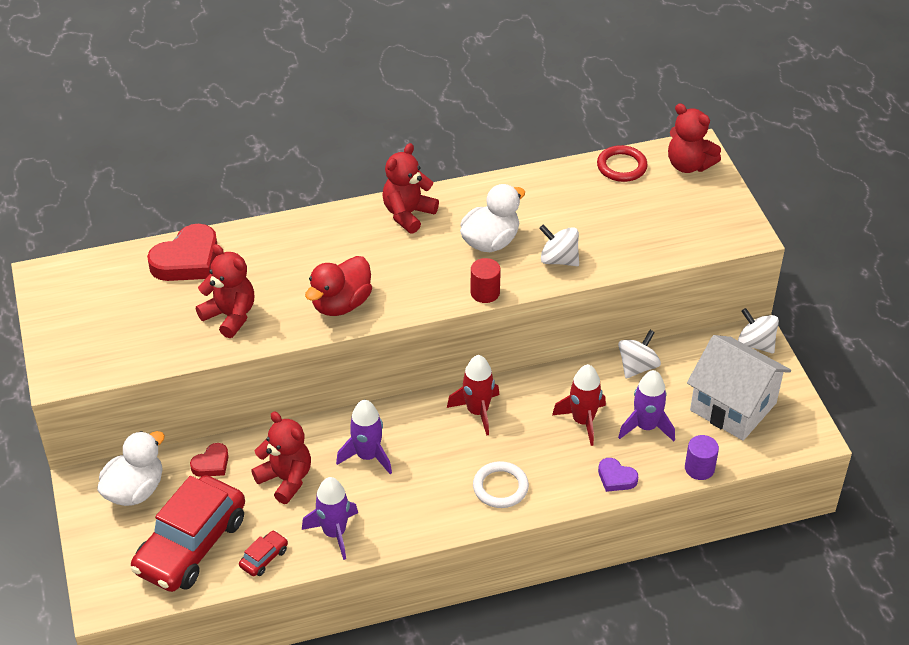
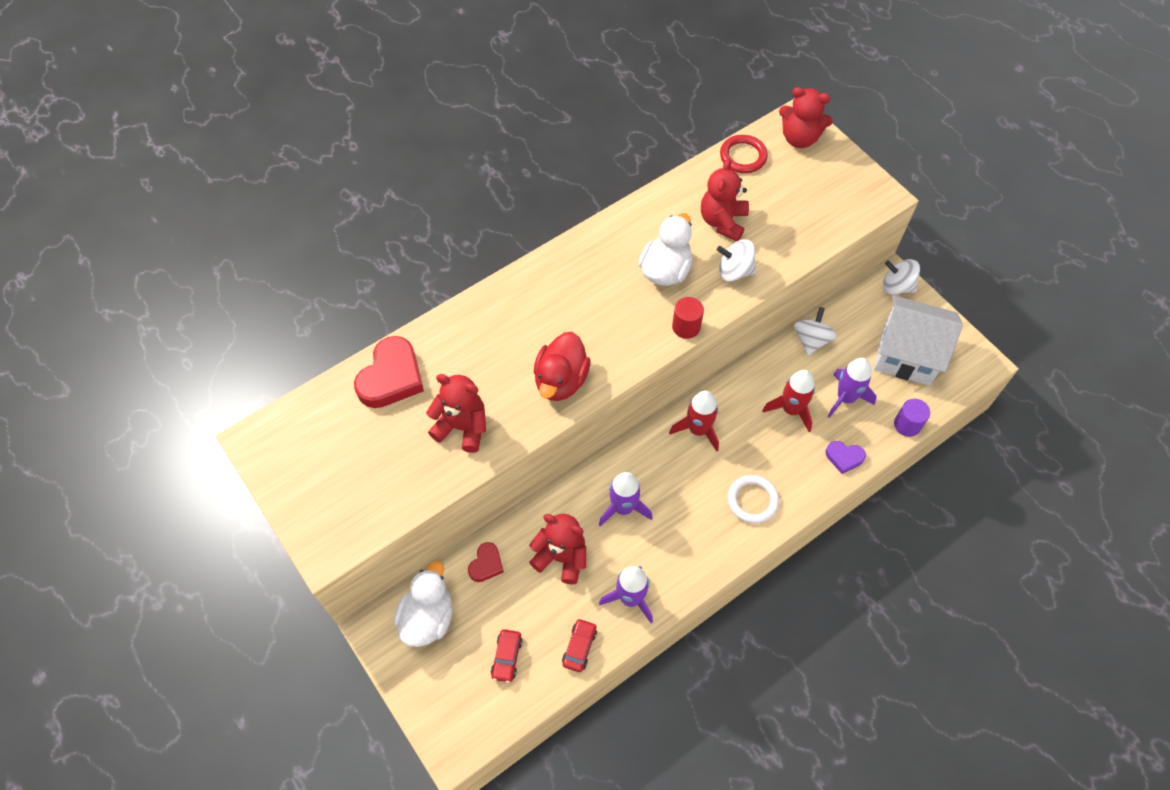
camera: 20 degrees left, 15 degrees up
(191, 545) = (507, 657): red car -> red car, size x0.40
(408, 214) = (577, 263): red teddy bear -> red teddy bear (723, 221)

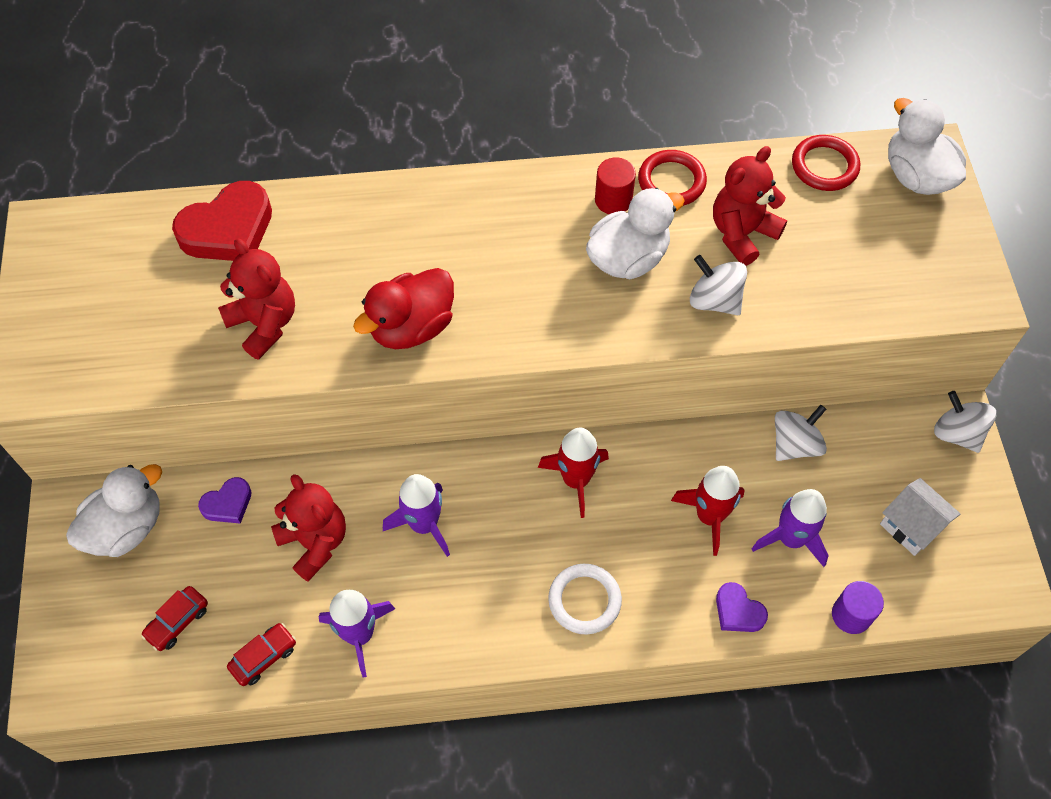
camera: 30 degrees right, 0 degrees up
(486, 564) = (228, 504): red heart -> purple heart
(658, 208) = (671, 181): none -> red ring
(686, 327) = (605, 338): red cylinder -> red cylinder (613, 200)
(799, 138) = (916, 176): red teddy bear -> white duck
(906, 354) = (911, 526): white house -> white house, size x0.54

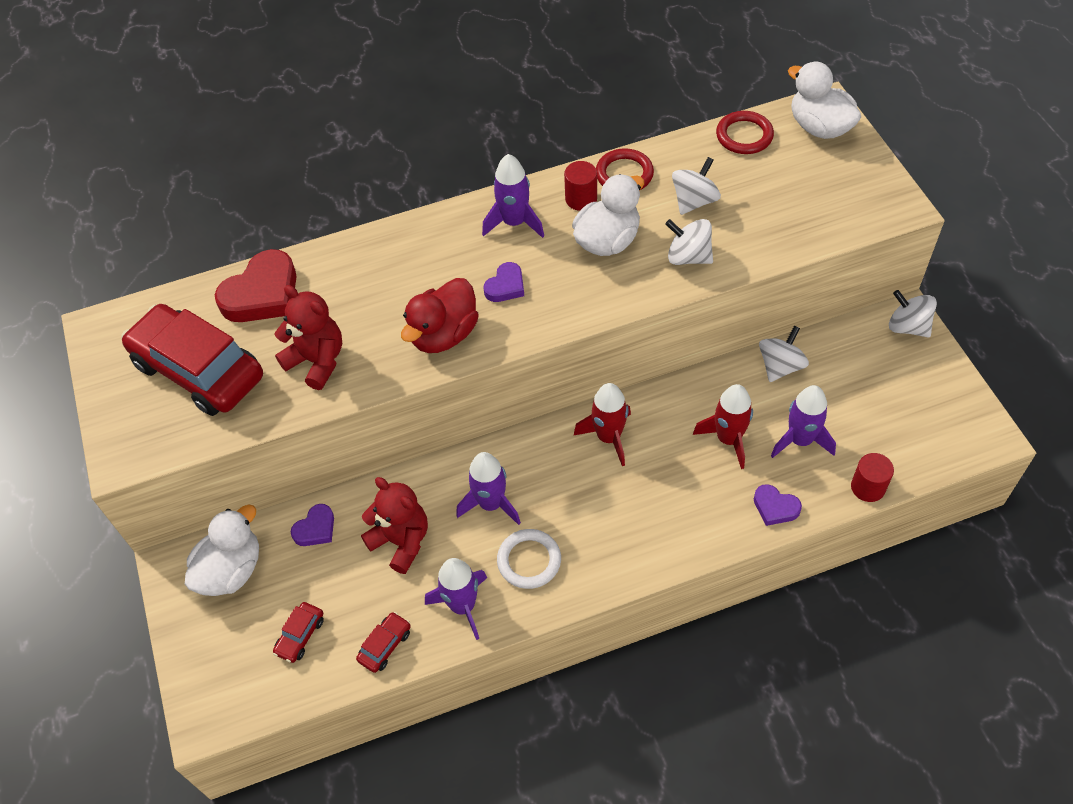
camera: 10 degrees left, 5 degrees down
(135, 303) = (198, 370): none -> red car
(497, 286) = (505, 286): none -> purple heart
(529, 211) = (514, 222): none -> purple rocket
(584, 600) = (645, 531): white ring -> white ring (529, 560)
(742, 233) = (694, 201): red teddy bear -> white spinning top
(851, 615) = (868, 487): purple cylinder -> red cylinder
(911, 526) = (894, 406): white house -> none

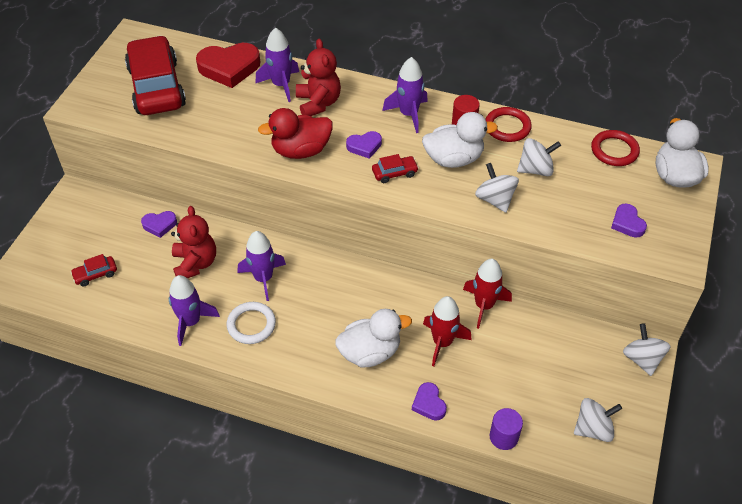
camera: 35 degrees right, 5 degrees down
(231, 570) = (98, 216): white duck -> white duck (370, 352)
(317, 361) = (219, 120): red teddy bear -> red teddy bear (318, 103)
(385, 645) = (130, 312): red car -> red car (394, 173)
(608, 437) = (369, 289): red rocket -> red rocket (484, 305)
(780, 366) = (524, 323): white spinning top -> white spinning top (593, 429)
(800, 440) = (489, 376): purple rocket -> purple rocket (281, 85)
(825, 201) = (627, 223): none -> purple heart
(868, 487) = (503, 437): red cylinder -> purple cylinder

